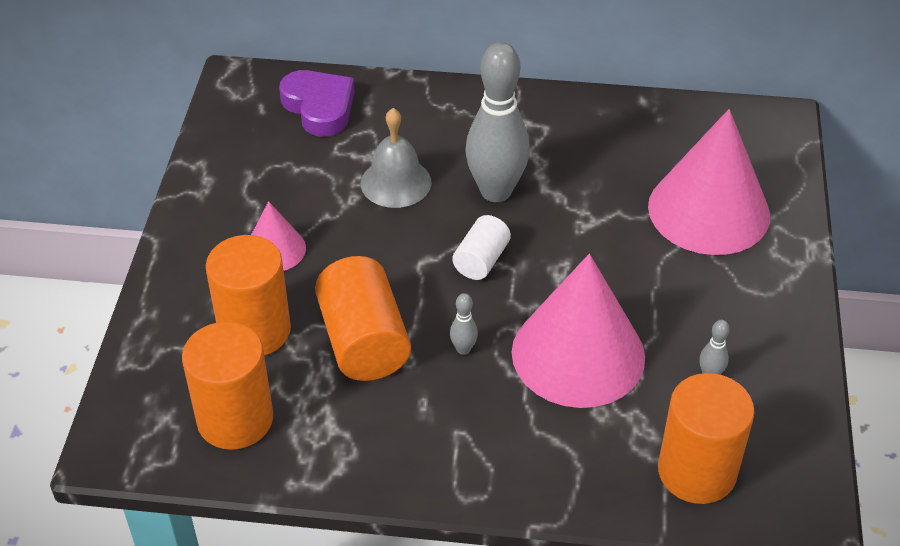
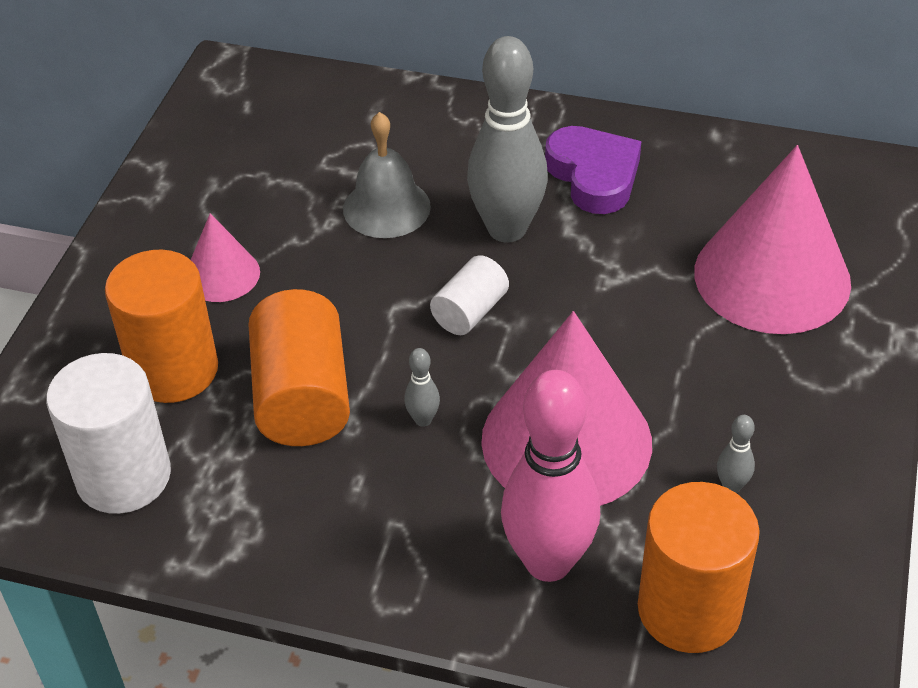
camera: 10 degrees right, 0 degrees up
(235, 419) = (123, 476): orange cylinder -> white cylinder
(319, 107) = (315, 111): purple heart -> purple heart (594, 175)
(584, 448) = (548, 562): none -> pink bowling pin

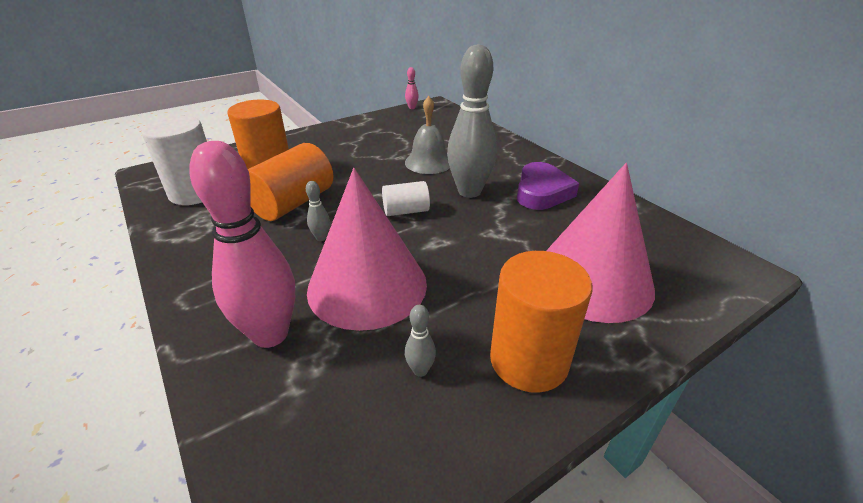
camera: 40 degrees right, 10 degrees down
(198, 99) = (412, 108): none -> pink bowling pin
(222, 274) = (334, 154): pink cone -> none
(689, 609) = (293, 422): orange cylinder -> orange cylinder (529, 360)

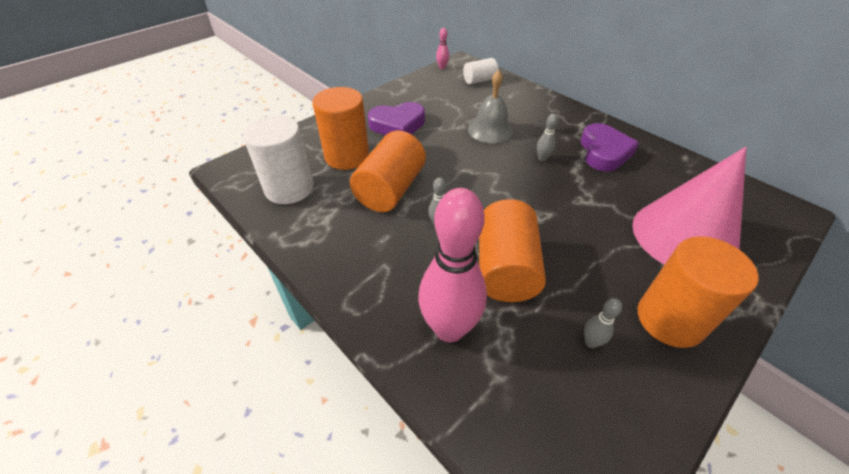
camera: 10 degrees left, 10 degrees up
(336, 150) = (397, 125): none -> purple heart
(367, 286) = (505, 268): pink cone -> orange cylinder
(406, 211) = (498, 186): white cylinder -> white cylinder (479, 80)
(469, 191) = (542, 158): grey bowling pin -> grey bowling pin, size x0.40

